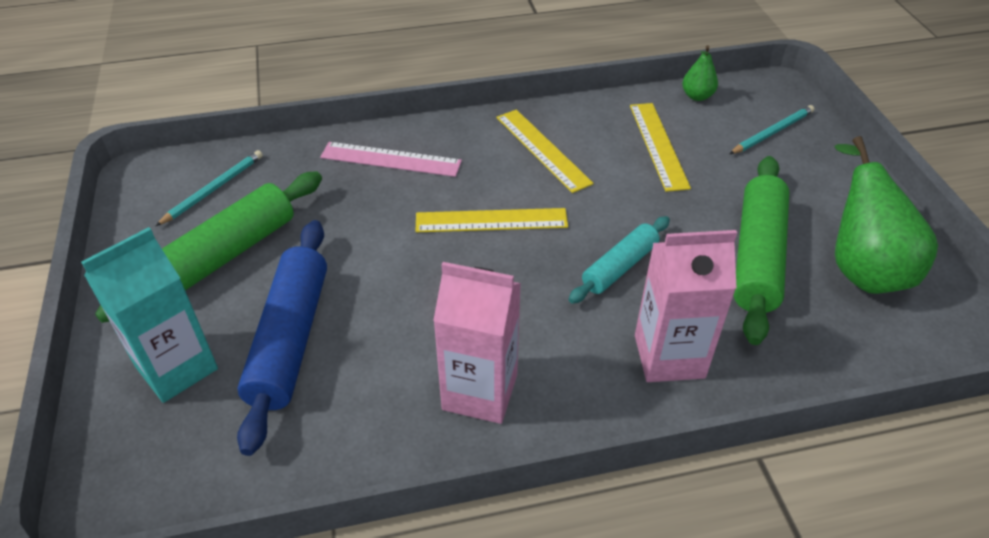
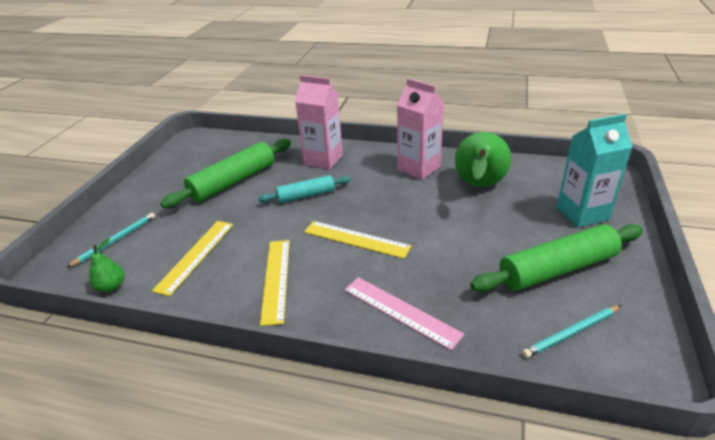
camera: 150 degrees left, 10 degrees down
(289, 339) = (512, 210): blue rolling pin -> none
(772, 132) = (115, 240): turquoise pencil -> turquoise pencil turned 135 degrees clockwise
(861, 267) = (195, 166): green pear -> green pear (479, 186)

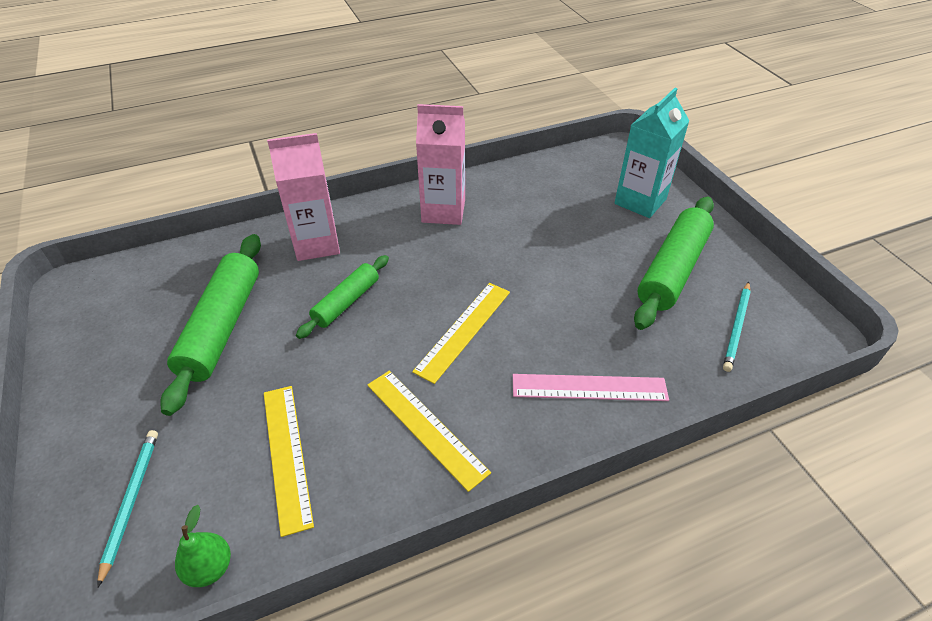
camera: 40 degrees left, 10 degrees up
(306, 195) = (346, 302): turquoise rolling pin -> green rolling pin
(356, 239) = (464, 330): yellow ruler -> yellow ruler turned 45 degrees counterclockwise
(479, 186) = (525, 209): green pear -> none

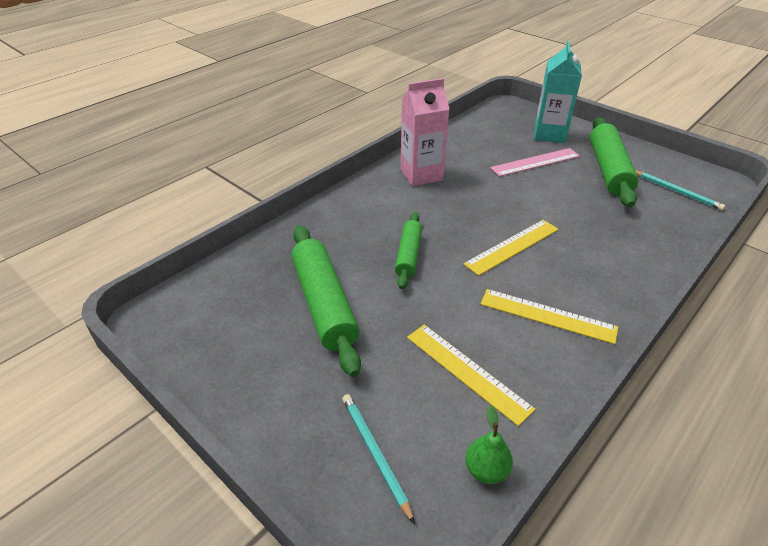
camera: 25 degrees left, 5 degrees down
(316, 244) = (344, 223): pink carton -> none
(464, 330) = (512, 246): yellow ruler -> yellow ruler turned 45 degrees clockwise
(589, 387) = (626, 254): pink ruler -> pink ruler (535, 162)
(737, 327) = (676, 191): turquoise pencil -> turquoise pencil turned 45 degrees counterclockwise

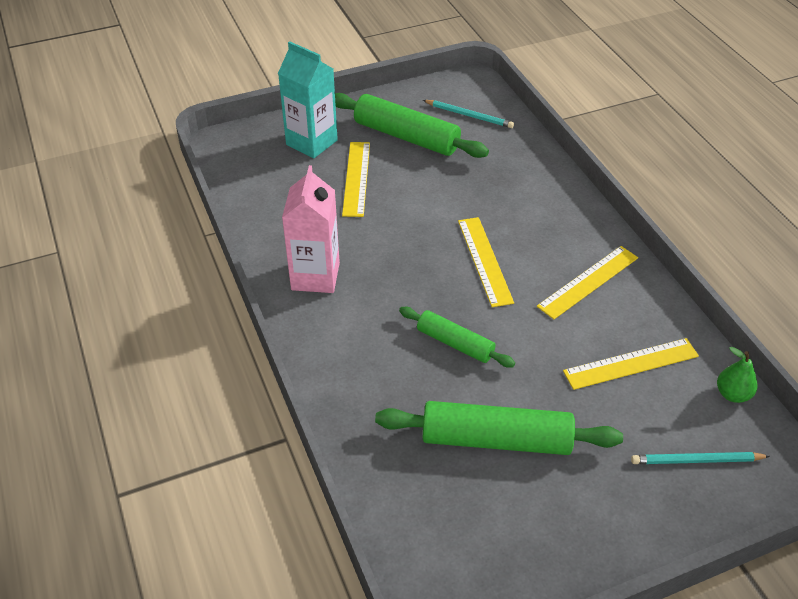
camera: 65 degrees left, 5 degrees up
(535, 162) = (356, 178): pink ruler -> yellow ruler
(676, 191) = (469, 115): turquoise pencil -> turquoise pencil turned 45 degrees clockwise

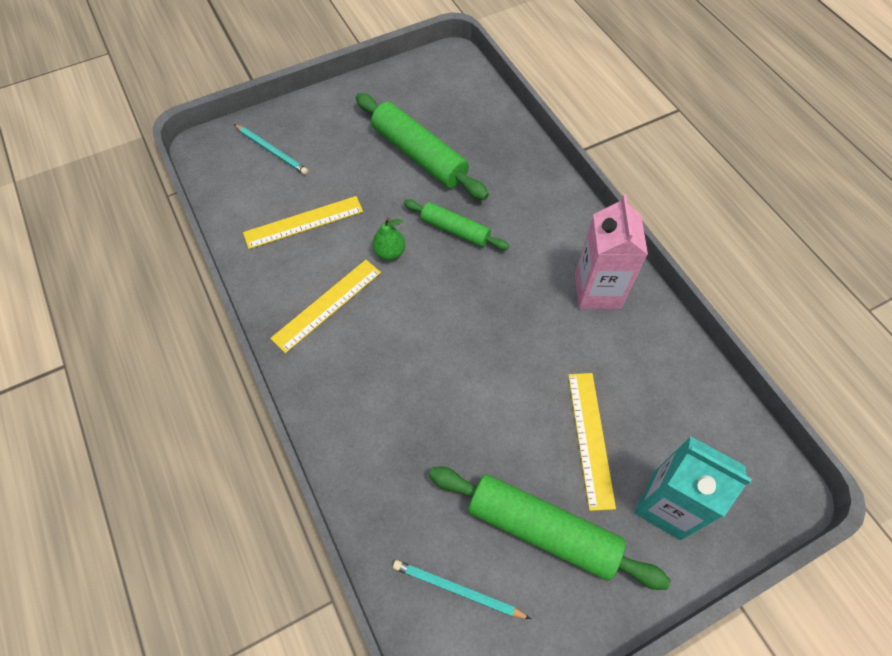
camera: 175 degrees right, 15 degrees up
(485, 260) = (430, 323): yellow ruler -> none
(496, 439) = (419, 155): green rolling pin -> green rolling pin turned 45 degrees clockwise
(697, 460) = (271, 151): turquoise pencil -> turquoise pencil turned 45 degrees clockwise
(732, 394) = (226, 202): green pear -> green pear (389, 252)

